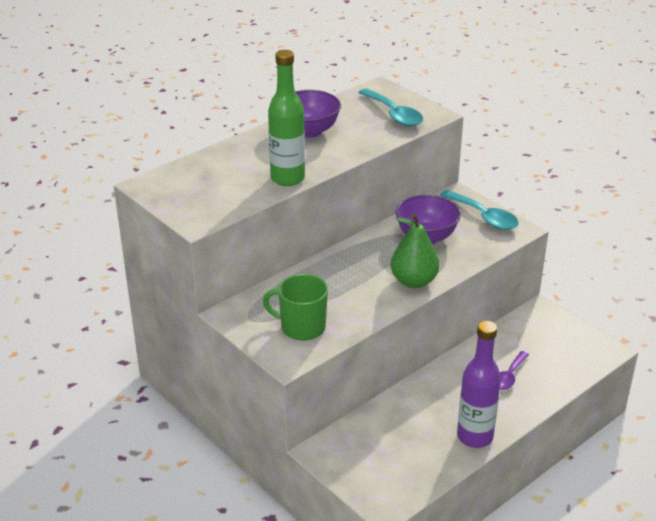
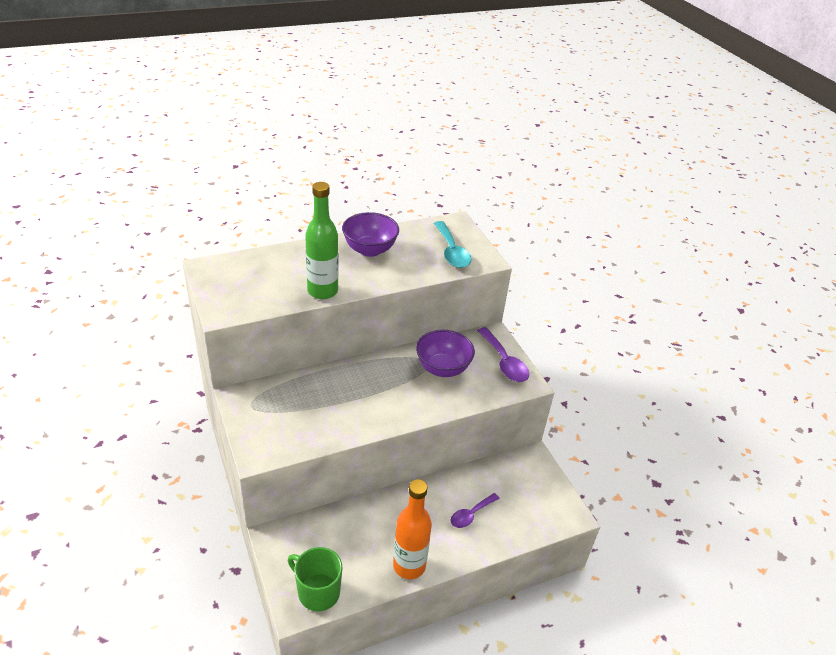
camera: 15 degrees right, 5 degrees up
(301, 327) = (287, 427): green mug -> green mug (318, 592)
(413, 281) = (407, 409): green pear -> none
(475, 437) = (409, 565): purple bottle -> orange bottle
(484, 217) = (504, 362): turquoise spoon -> purple spoon

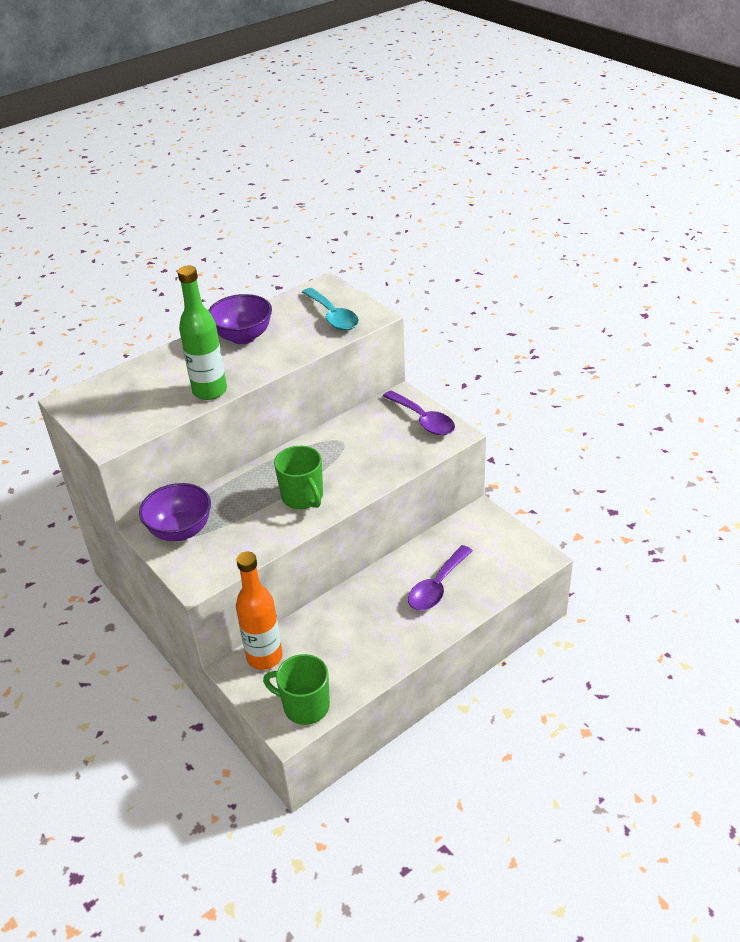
camera: 10 degrees left, 0 degrees up
(375, 404) = (303, 497): none -> green mug
(409, 565) = (391, 653): orange bottle -> orange bottle (264, 657)
(443, 368) = (360, 443): purple bowl -> purple bowl (180, 530)
(471, 514) = (437, 587): purple spoon -> purple spoon, size x1.50

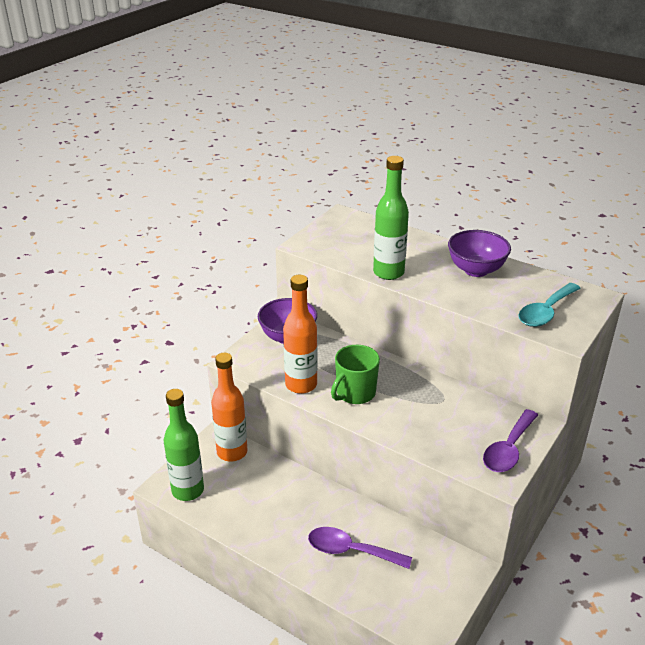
camera: 70 degrees right, 5 degrees down
(268, 534) = (301, 385): none -> orange bottle
(305, 706) = (188, 490): green mug -> green bottle

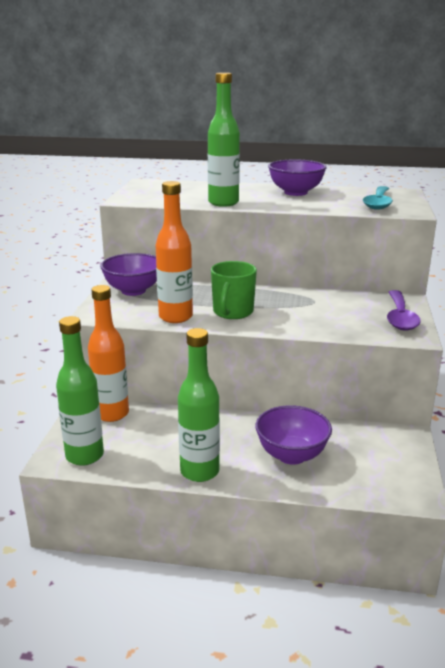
camera: 25 degrees left, 10 degrees down
(265, 539) = (199, 471): none -> green bottle
(350, 551) = (291, 455): purple spoon -> purple bowl

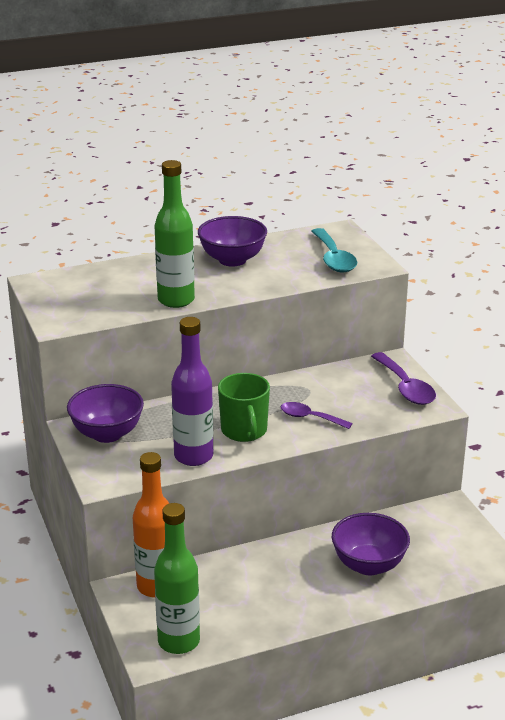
camera: 30 degrees left, 5 degrees up
(175, 317) = (193, 456): orange bottle -> purple bottle
(199, 471) = (303, 613): green bottle -> none
(294, 317) = (310, 418): none -> purple spoon

